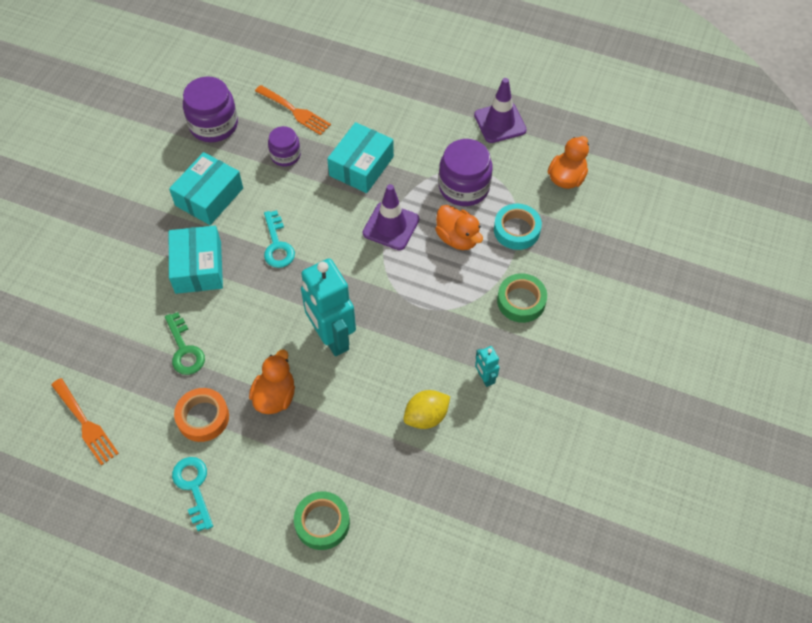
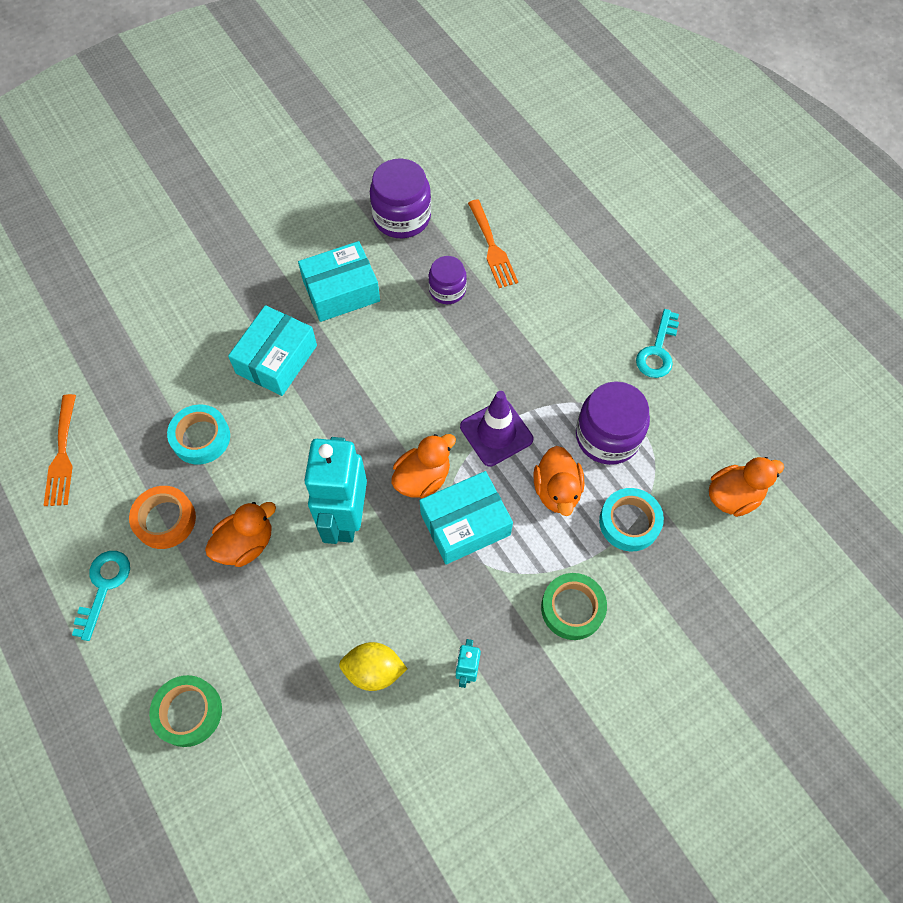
camera: 35 degrees right, 5 degrees up
(184, 350) = (201, 438): green key -> turquoise tape
(277, 245) = (367, 383): turquoise key -> turquoise key (657, 351)
(361, 166) = (515, 347): turquoise box -> turquoise box (465, 524)
(364, 282) = (422, 478): none -> orange duck
(500, 123) = (704, 385): purple traffic cone -> none

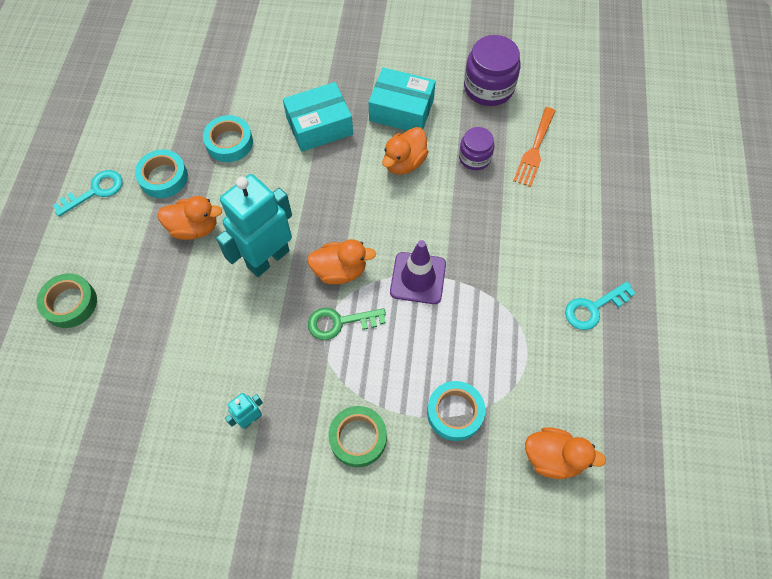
camera: 40 degrees right, 0 degrees up
(62, 455) = (144, 96): orange fork -> none
(165, 520) = (163, 177): orange tape -> turquoise tape
(374, 670) = (194, 369): yellow lemon -> none
(465, 524) = (339, 322): turquoise box -> green key
(557, 490) = (423, 349): orange duck -> orange duck (404, 162)
(607, 436) = (496, 340): purple jar -> none

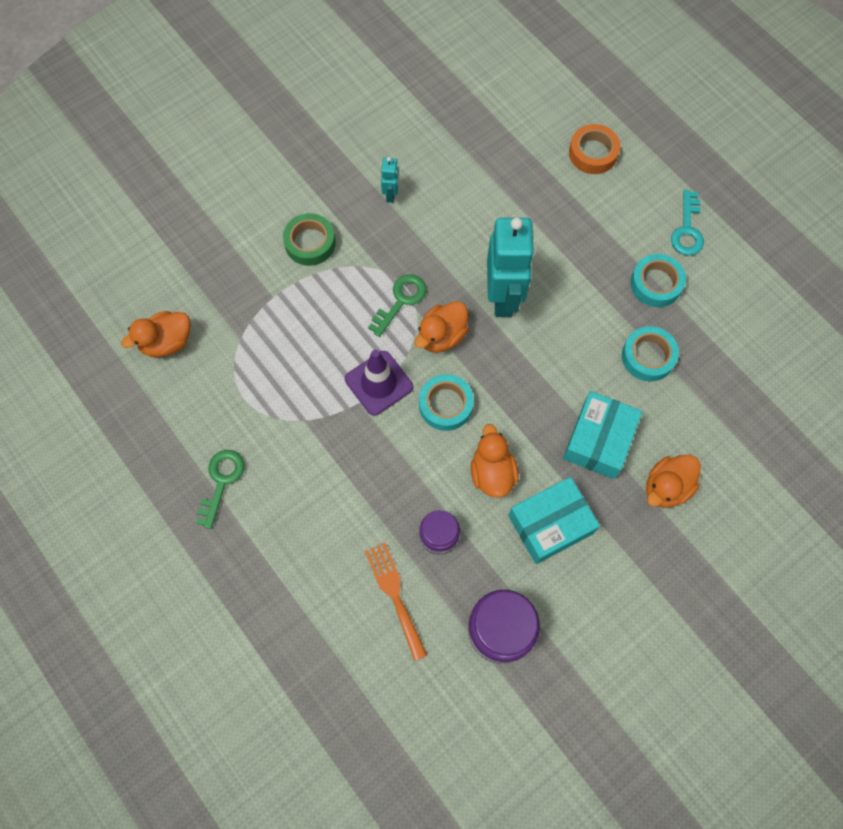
camera: 135 degrees right, 5 degrees up
(70, 303) = (593, 153): green tape -> orange tape
(194, 228) = (582, 270): orange duck -> orange duck (666, 487)
(455, 412) = (260, 313): turquoise tape -> turquoise tape (445, 405)
(593, 308) = (221, 481): turquoise key -> green key

